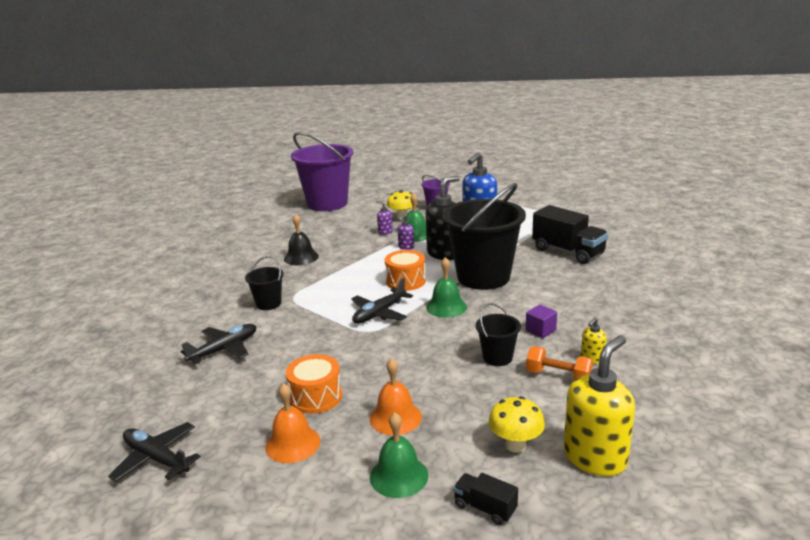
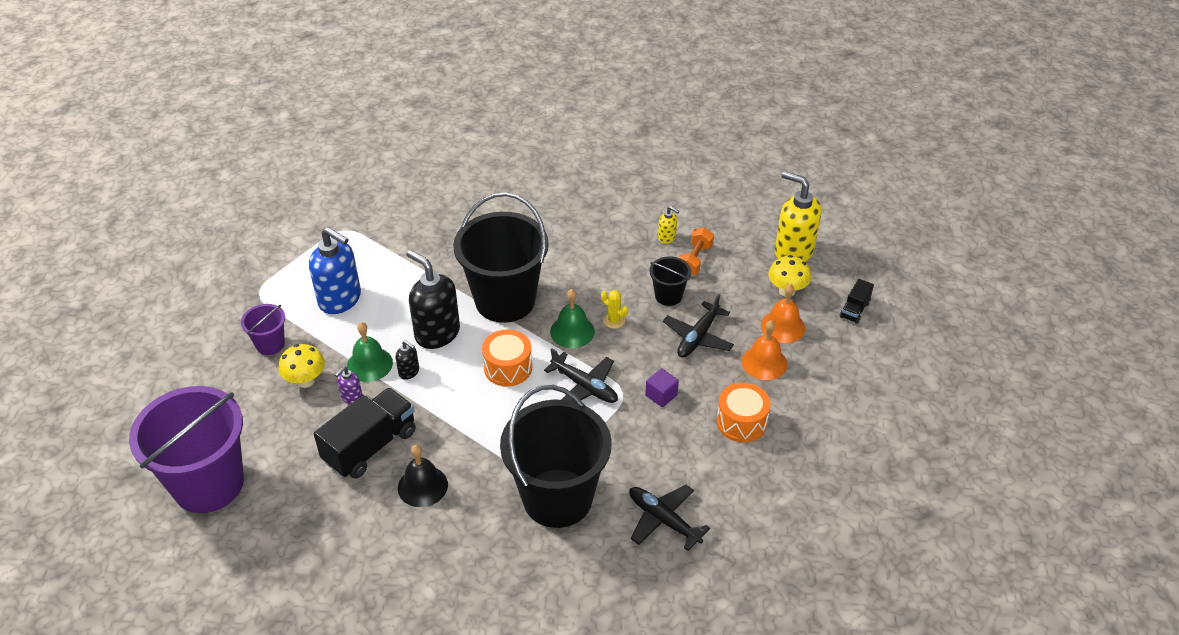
camera: 95 degrees left, 20 degrees up
(156, 458) = (846, 527): black plane -> black plane (698, 337)
(268, 304) = (557, 498): black bucket -> black bucket, size x2.21
(293, 444) = (809, 429): orange bell -> orange bell (782, 326)
(399, 476) = (833, 356): green bell -> none
(406, 247) = (409, 372): purple soap dispenser -> black soap dispenser
(460, 327) = (614, 320): none -> yellow cactus
(540, 330) = (621, 265): purple cube -> purple cube (661, 395)
(568, 252) = (450, 229): black truck -> black truck (370, 446)

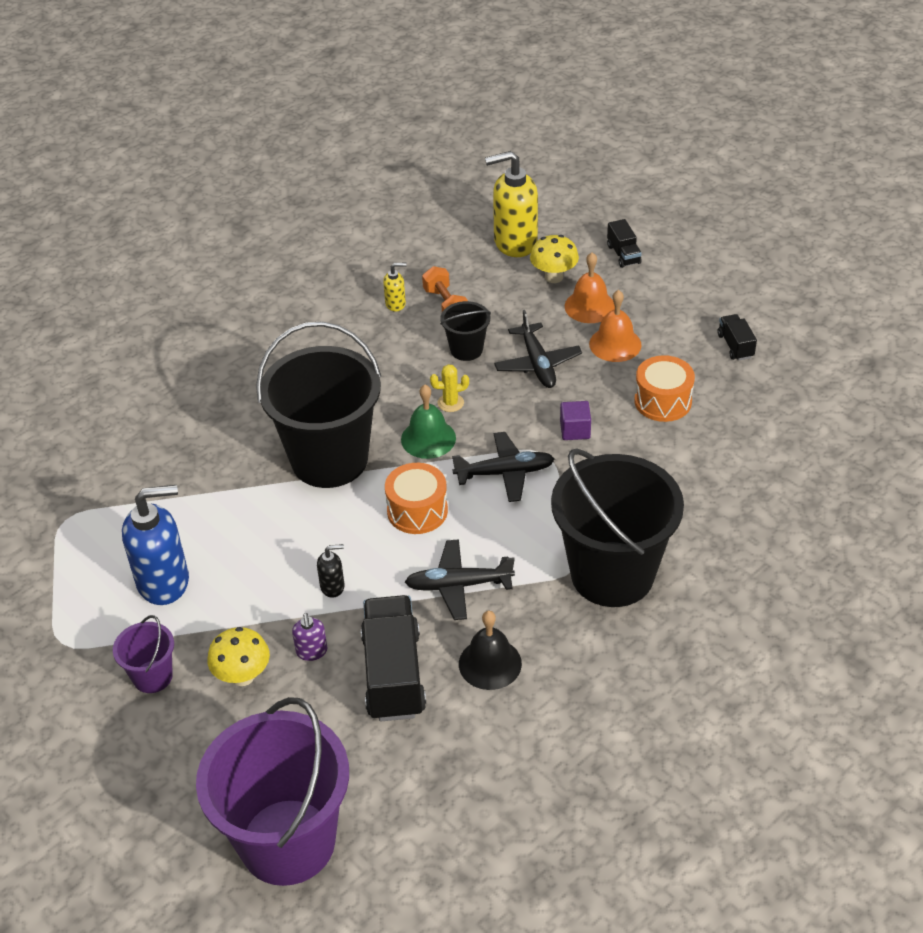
camera: 45 degrees left, 0 degrees up
(369, 364) = (284, 611): green bell -> none
(437, 333) = (308, 535): black soap dispenser -> none
(663, 520) = (712, 519): black plane -> black plane (458, 585)
(843, 426) = (735, 346): none -> black truck

